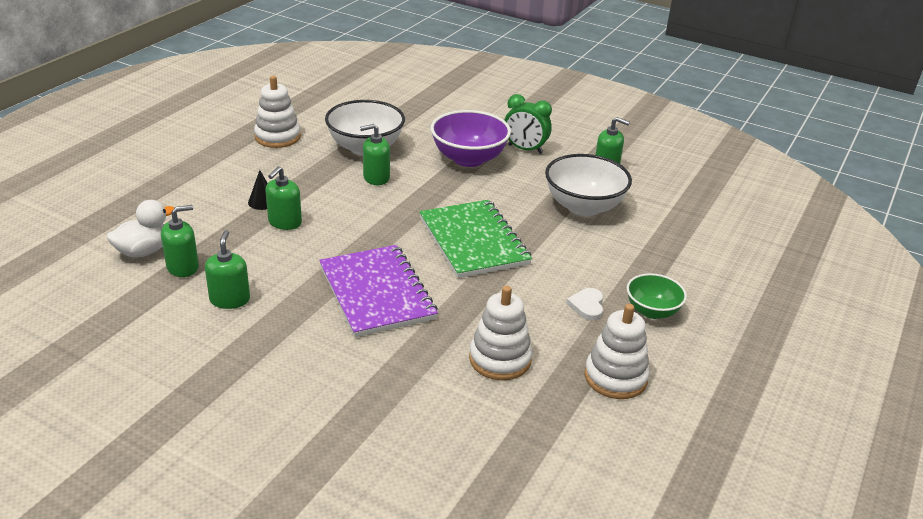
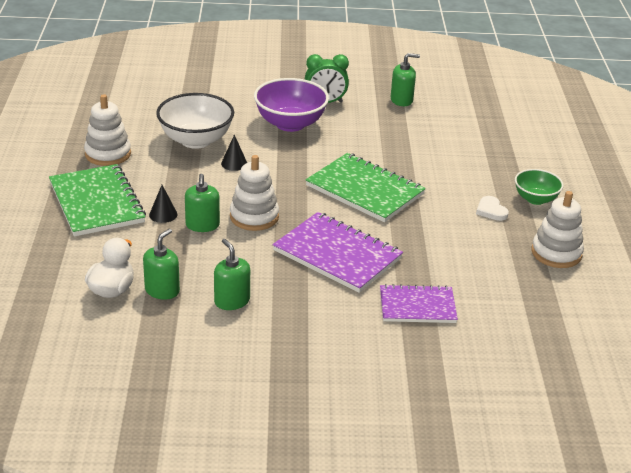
camera: 30 degrees left, 0 degrees up
(220, 174) = (97, 202): none -> green notebook
(376, 178) = (234, 163): green soap dispenser -> black cone
(399, 374) = (417, 306): none -> purple notebook
(500, 359) = (472, 269): white stacking toy -> white stacking toy (254, 217)
(583, 206) = (415, 136): white bowl -> none

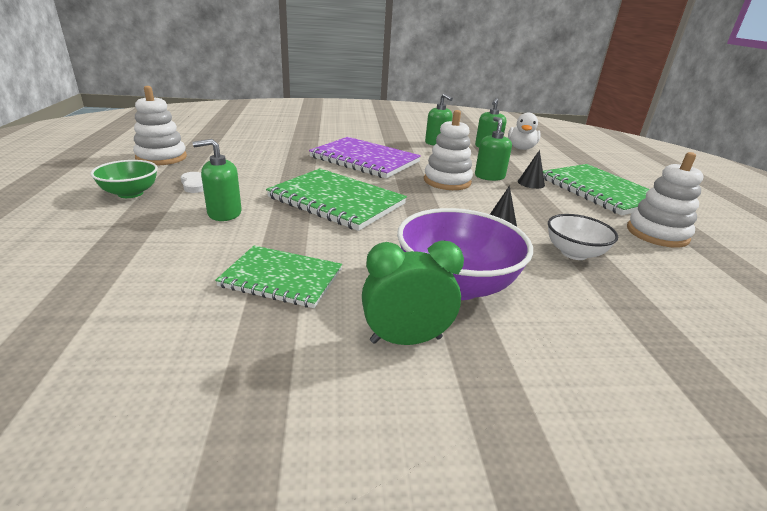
camera: 175 degrees right, 5 degrees down
(196, 140) = (574, 253): white bowl -> white bowl, size x0.60
(391, 130) = (281, 278): none -> green notebook
(401, 100) = (233, 357): green soap dispenser -> green soap dispenser (224, 213)
(417, 306) = (305, 138): purple notebook -> none

